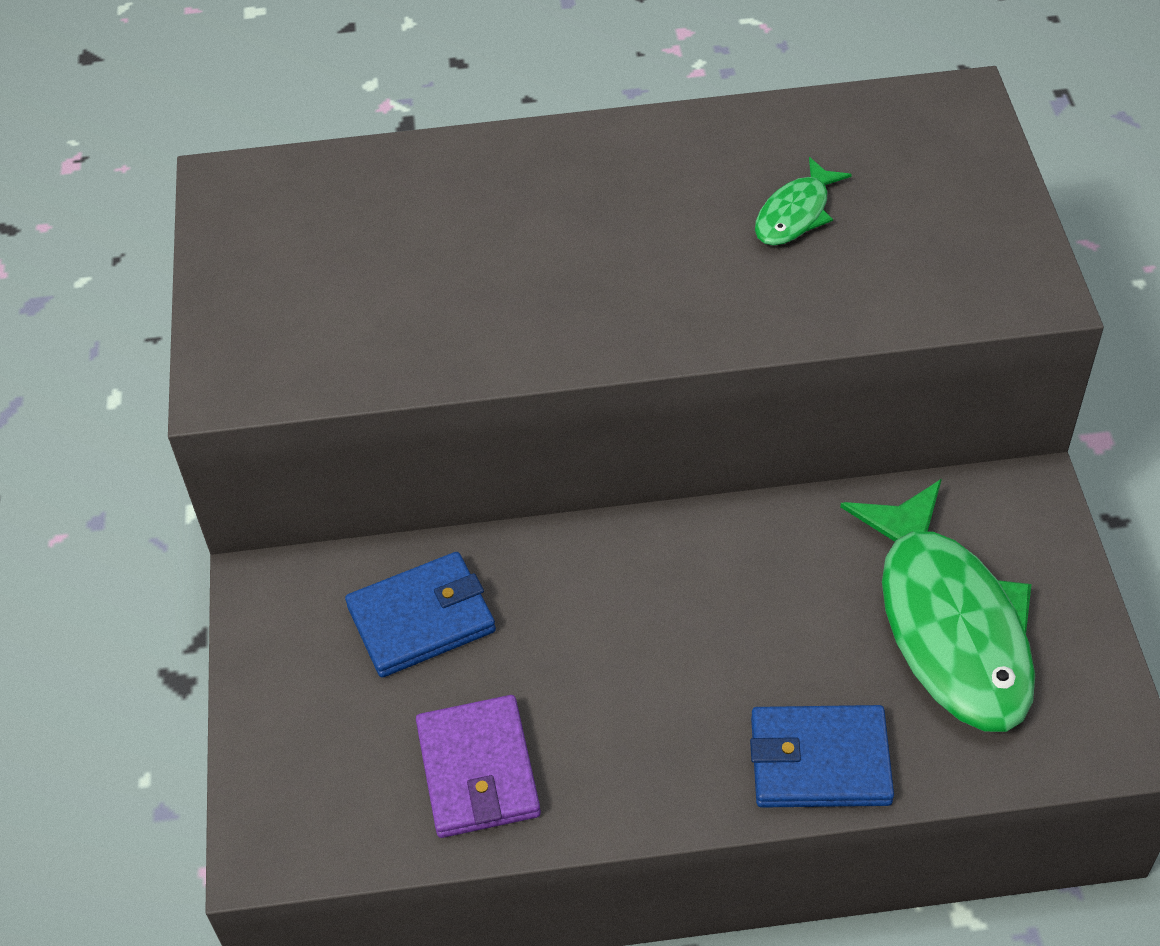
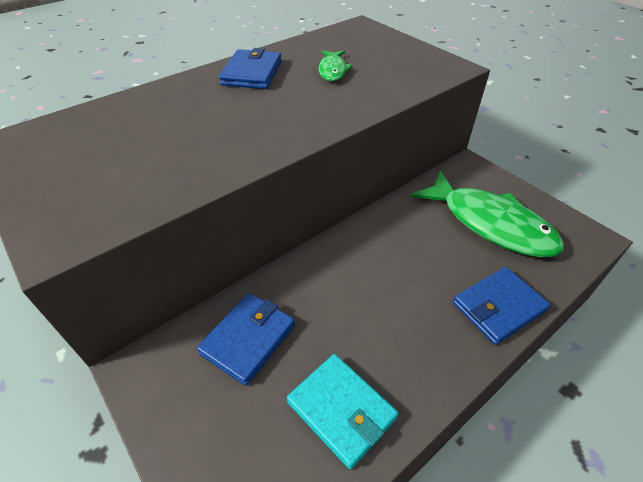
camera: 35 degrees left, 5 degrees down
(478, 770) = (341, 410): purple wallet -> turquoise wallet
(652, 166) = (252, 73): none -> blue wallet

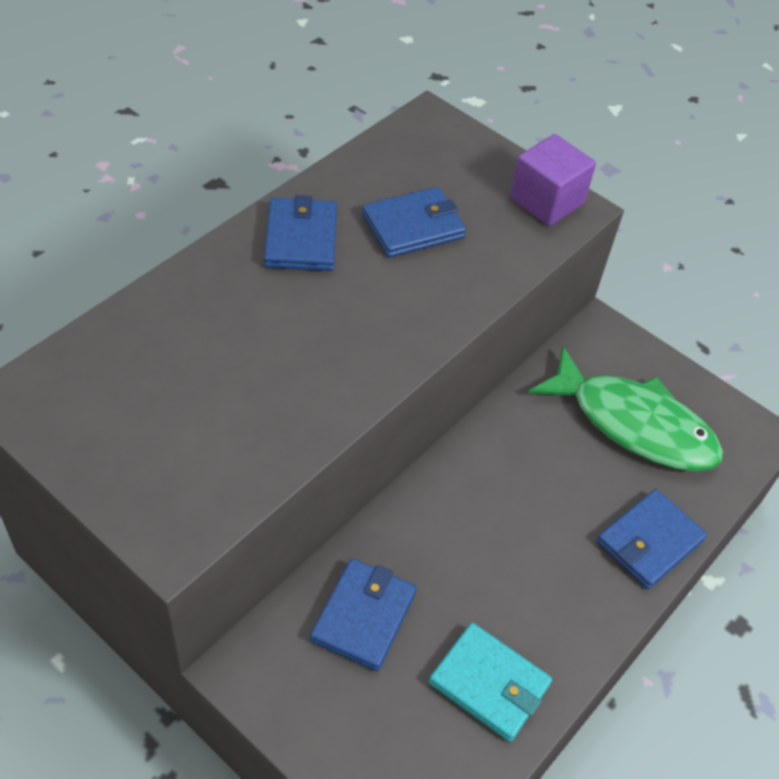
camera: 15 degrees left, 5 degrees up
(332, 71) = (413, 226): green fish -> blue wallet
(432, 63) = (546, 201): none -> purple cube

